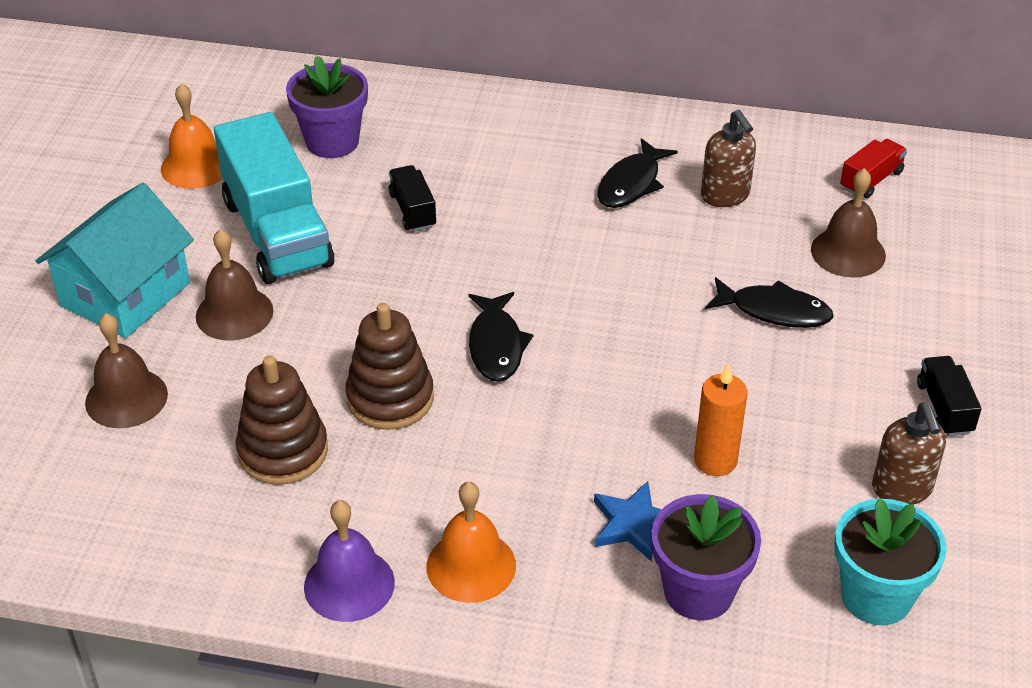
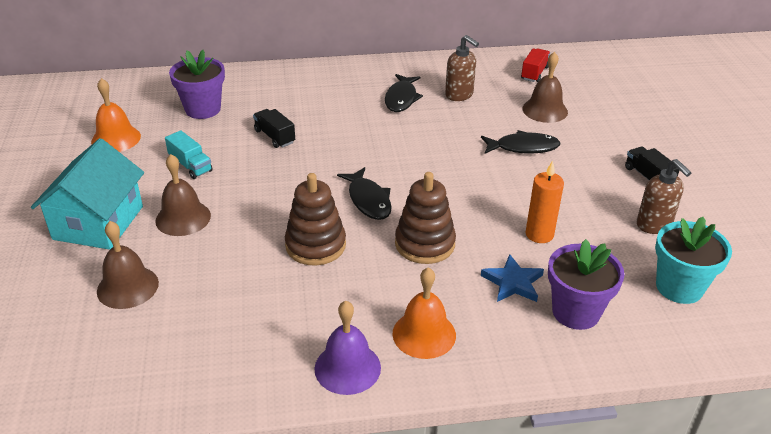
camera: 20 degrees left, 5 degrees down
(277, 233) = (190, 166): turquoise truck -> turquoise truck, size x0.45
(283, 451) = (258, 294): brown stacking toy -> brown stacking toy (425, 244)

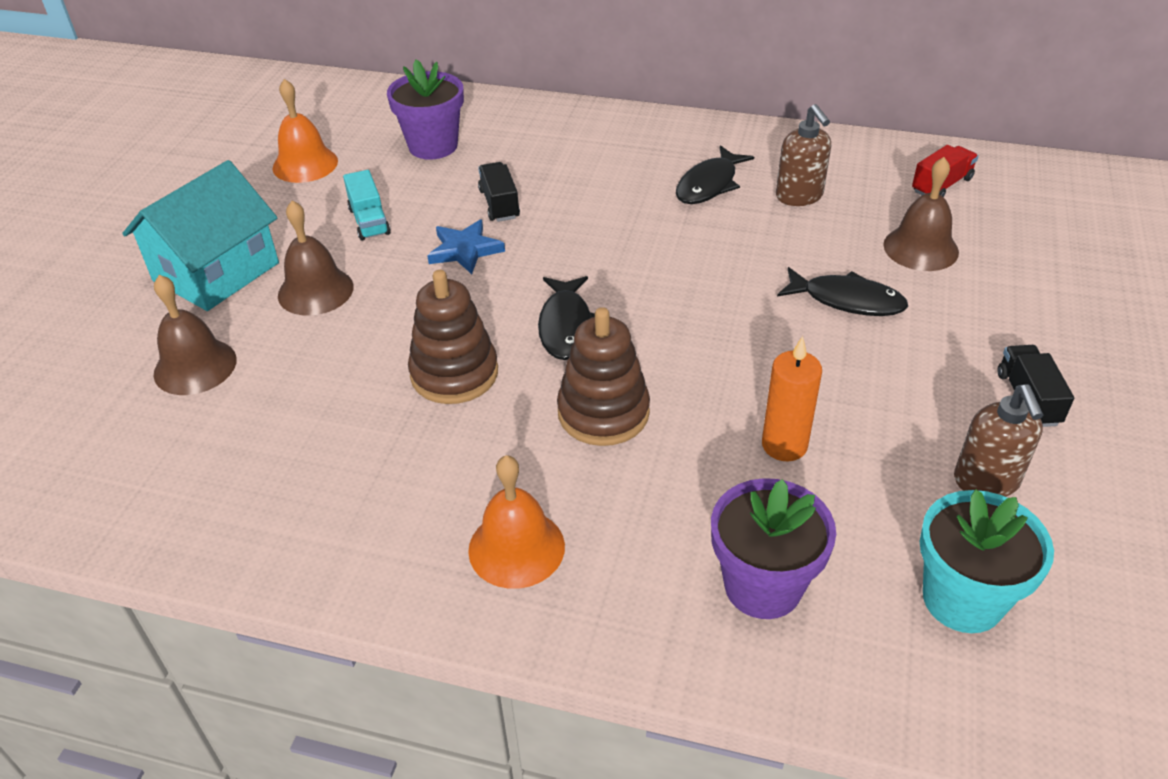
camera: 25 degrees right, 5 degrees up
(347, 368) = (384, 563): purple bell -> none
(513, 282) = (695, 509): blue star -> blue star (465, 250)

